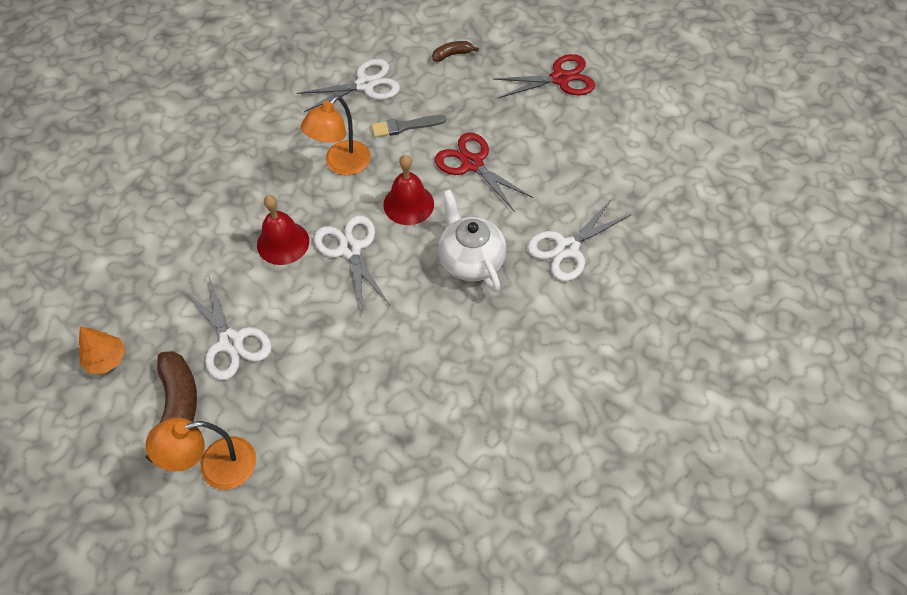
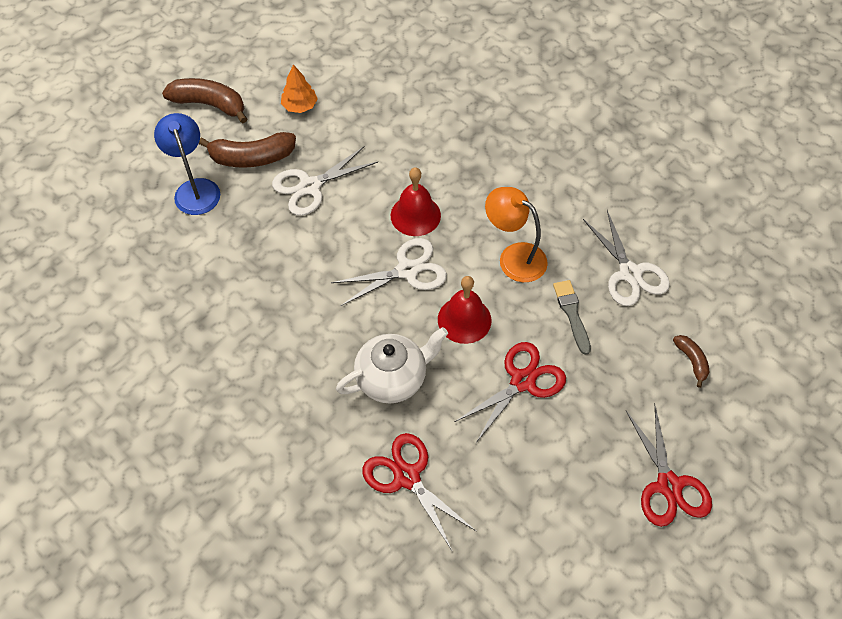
camera: 90 degrees right, 0 degrees up
(80, 465) = (209, 104): none -> brown banana
(216, 467) = (195, 189): orange lamp -> blue lamp
(567, 248) = (407, 477): white scissors -> red scissors

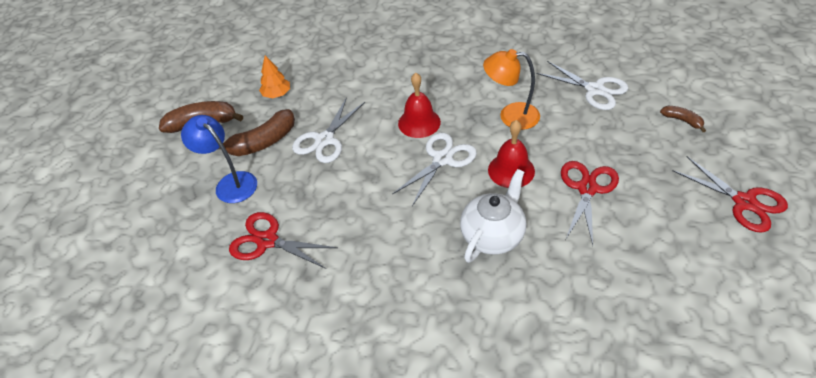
camera: 25 degrees left, 10 degrees down
(407, 477) = (564, 299): red scissors -> red scissors (267, 241)
(572, 314) = (580, 131): grey brush -> none

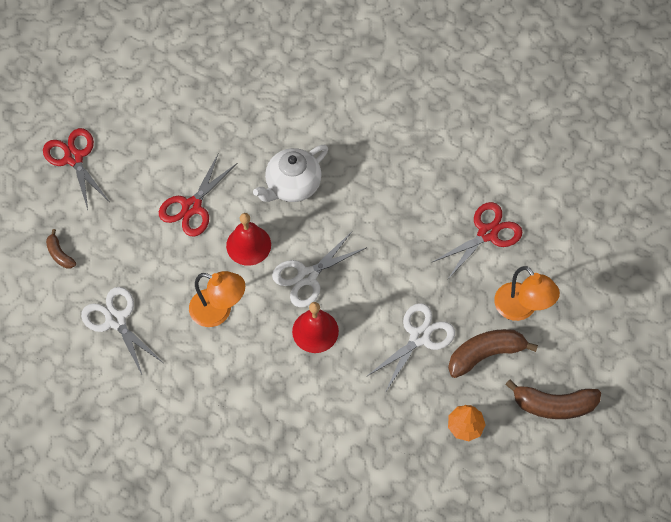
camera: 170 degrees left, 15 degrees up
(230, 183) = (521, 309): blue lamp -> orange lamp
(267, 241) = (487, 233): red scissors -> red scissors turned 75 degrees counterclockwise

